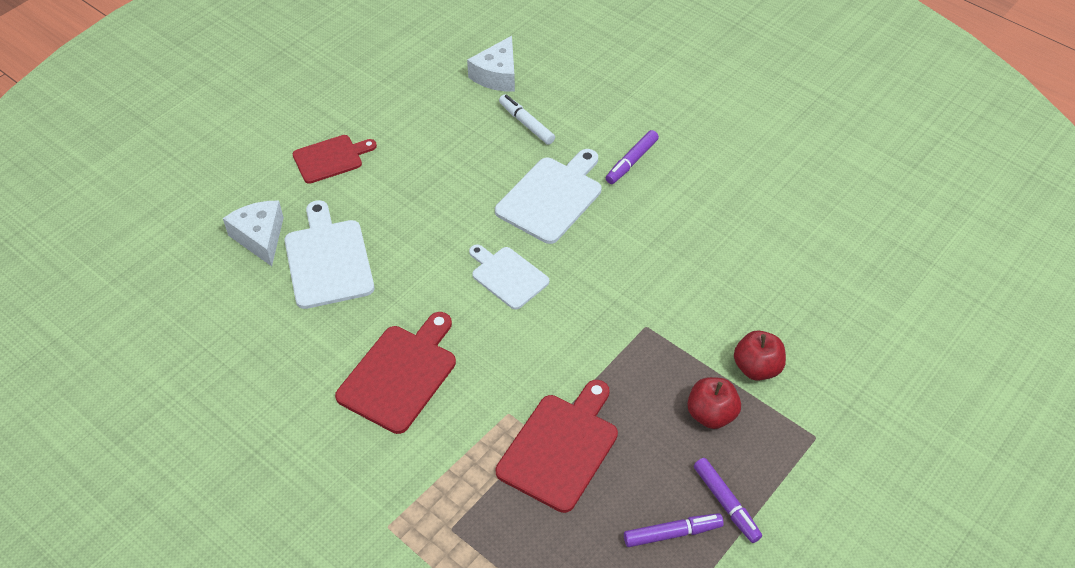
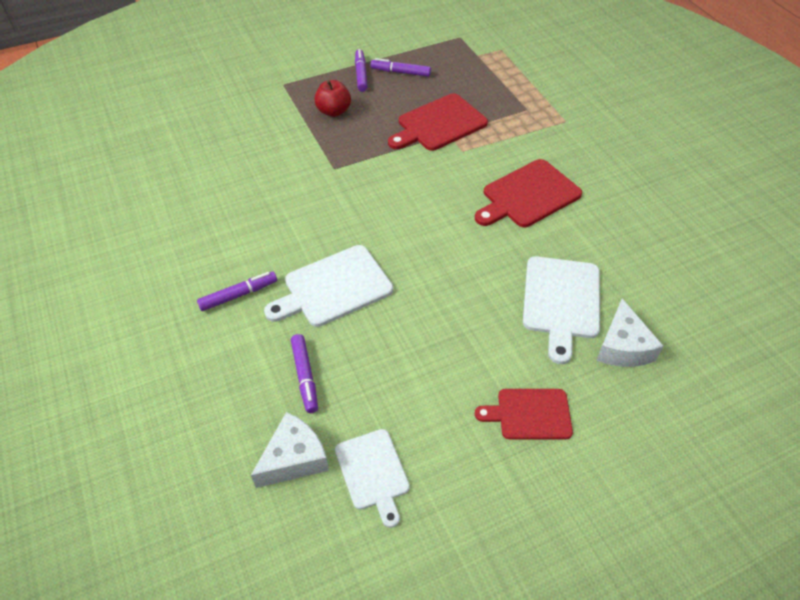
camera: 155 degrees left, 0 degrees up
(507, 276) = (412, 235): white cutting board -> white cutting board (373, 472)
(526, 124) = (305, 376): white marker -> purple marker
(757, 368) = (283, 124): red apple -> none

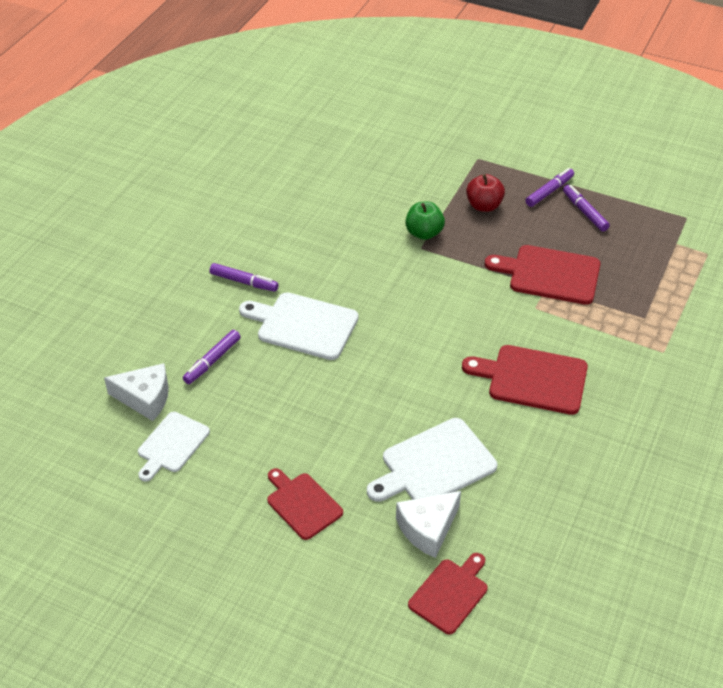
camera: 50 degrees right, 5 degrees down
(321, 157) = (424, 233): none -> green apple
(697, 374) = (450, 593): none -> red cutting board

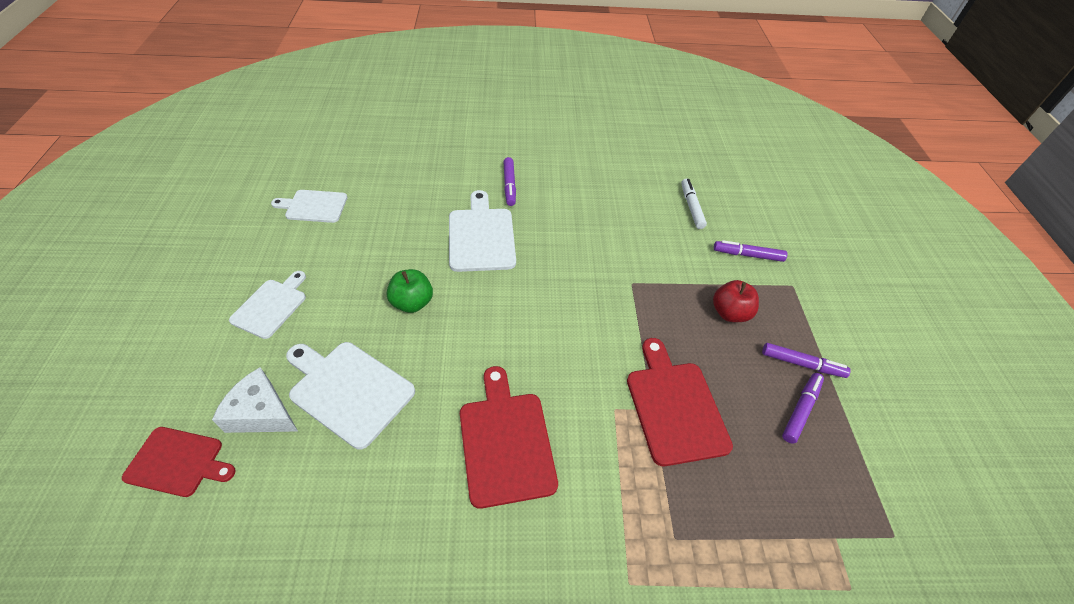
camera: 60 degrees right, 5 degrees up
(145, 398) = (356, 176): white cheese -> none
(212, 361) = (412, 197): purple marker -> purple marker (747, 255)
(302, 504) = (271, 306): red cutting board -> white cutting board
(356, 173) = (691, 207): none -> white marker
(424, 233) = (653, 278): green apple -> green apple (412, 303)

